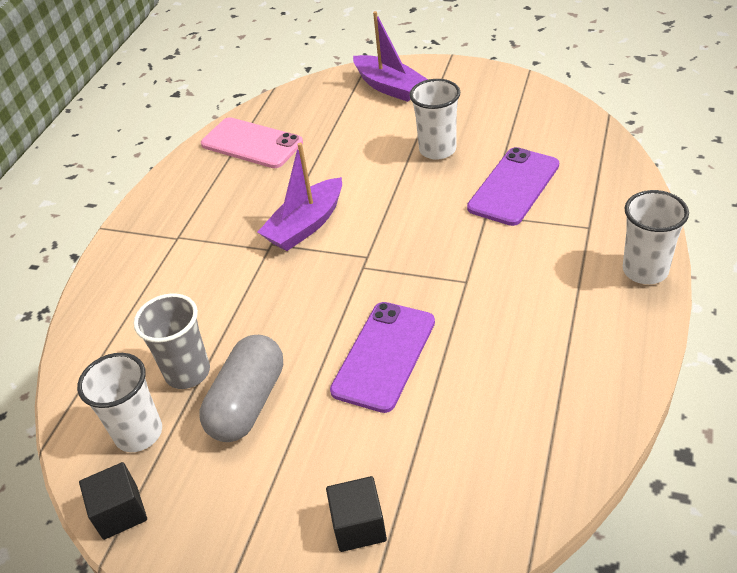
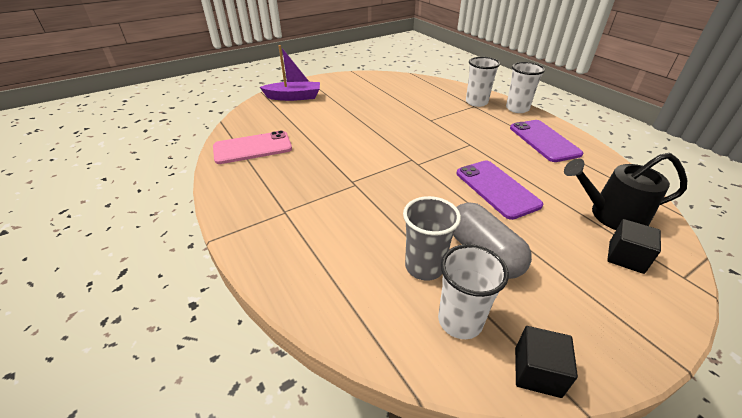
camera: 55 degrees left, 5 degrees down
(306, 225) = (356, 164): purple boat -> none
(437, 150) = (364, 108): white cup -> white cup (476, 102)
(441, 484) = (611, 215): none -> black watering can
(514, 186) = (422, 106): purple phone -> purple phone (544, 141)

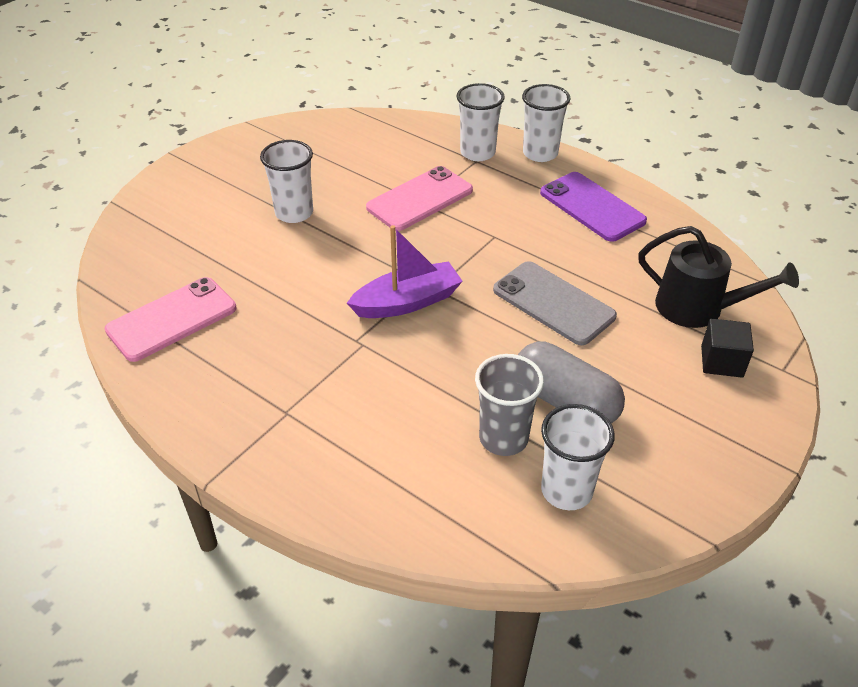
camera: 20 degrees left, 5 degrees up
(294, 97) = (178, 202): purple boat -> purple boat (407, 302)
(352, 112) = (294, 213): none -> white cup
(430, 118) = (420, 199): none -> pink phone
(497, 189) = (553, 303): purple phone -> grey phone
(537, 372) = (659, 519): black cube -> none
(611, 215) = (697, 308): black watering can -> black watering can turned 135 degrees counterclockwise

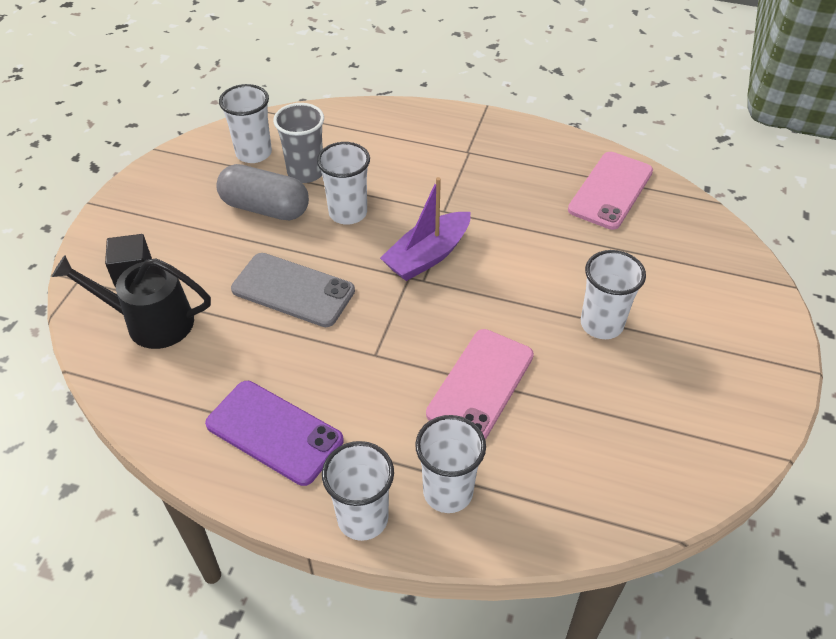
camera: 160 degrees right, 5 degrees up
(470, 369) = (348, 213): none -> white cup

